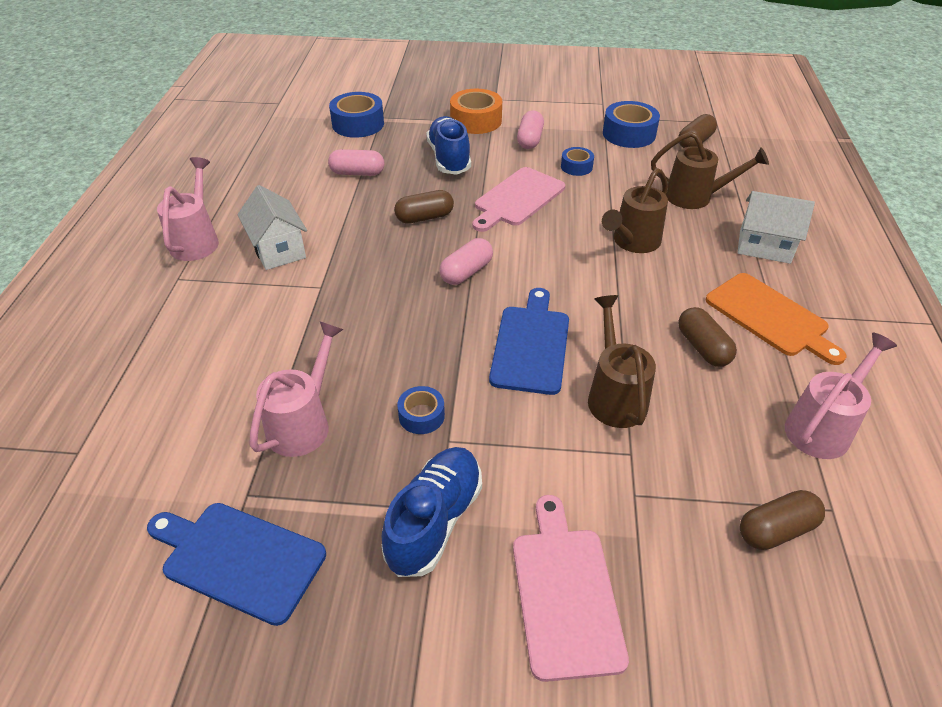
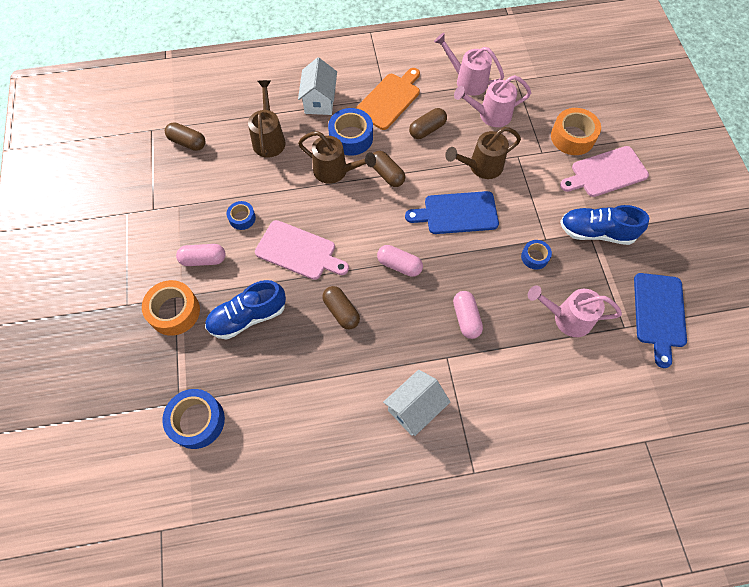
camera: 105 degrees left, 20 degrees up
(197, 240) = (423, 484): pink watering can -> pink watering can (490, 115)
(357, 173) = (288, 388): pink capsule -> pink capsule (466, 318)
(629, 134) = (181, 187): blue tape -> blue tape (351, 137)
(668, 563) = (572, 137): none -> orange tape
(776, 530) = (536, 100): brown capsule -> brown capsule (387, 174)

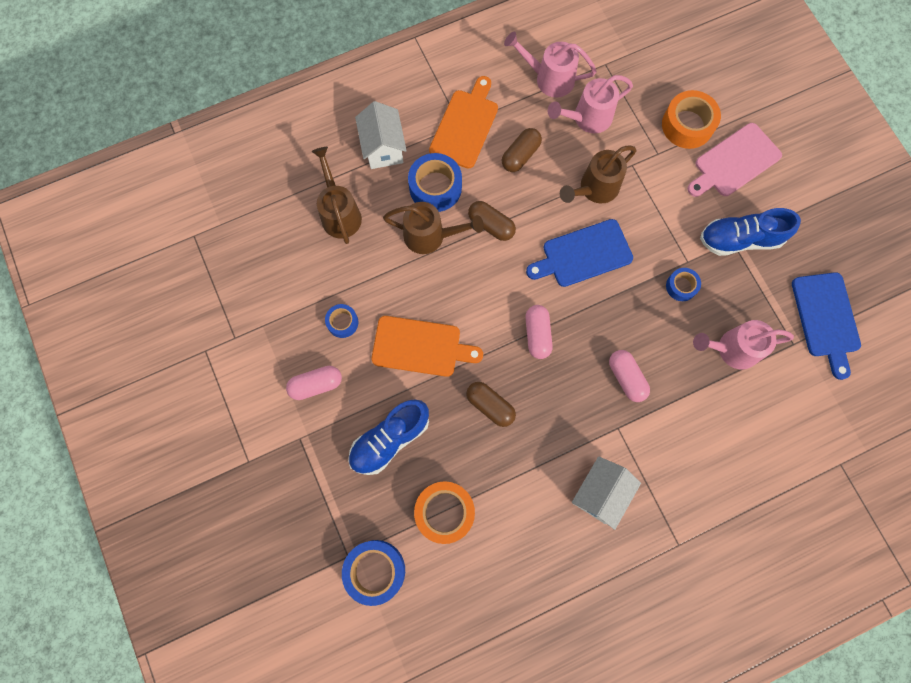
camera: 15 degrees left, 10 degrees up
(174, 311) = (305, 455): orange tape -> orange tape (444, 512)
(187, 142) = (244, 242): brown capsule -> none
(299, 251) = (421, 347): pink cutting board -> orange cutting board
(399, 265) = (537, 334): pink capsule -> pink capsule turned 75 degrees clockwise

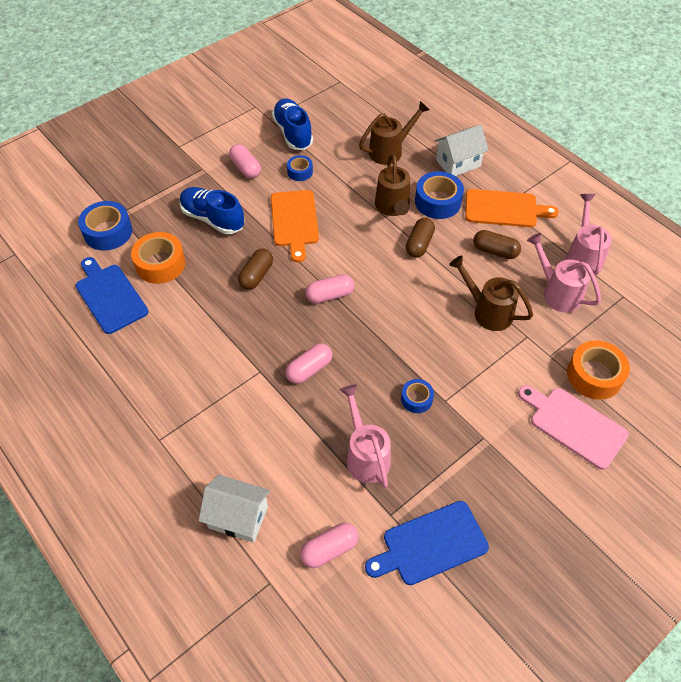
camera: 75 degrees right, 20 degrees down
(583, 254) = (418, 314): blue cutting board -> blue cutting board (110, 296)
(600, 493) = (196, 368): white house -> white house (238, 517)
(740, 239) = (488, 444): blue shoe -> blue shoe (293, 133)
(818, 405) = (329, 549): none -> pink capsule

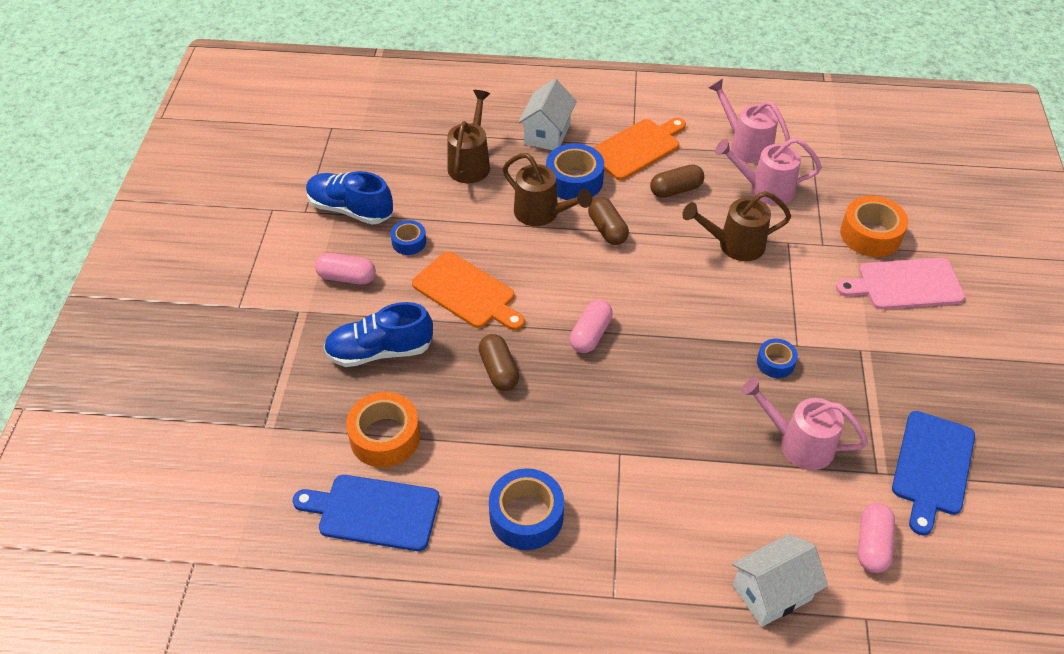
camera: 45 degrees left, 5 degrees down
(108, 232) = (279, 452): blue tape -> blue tape (526, 516)
(309, 369) = (660, 414): pink capsule -> none

